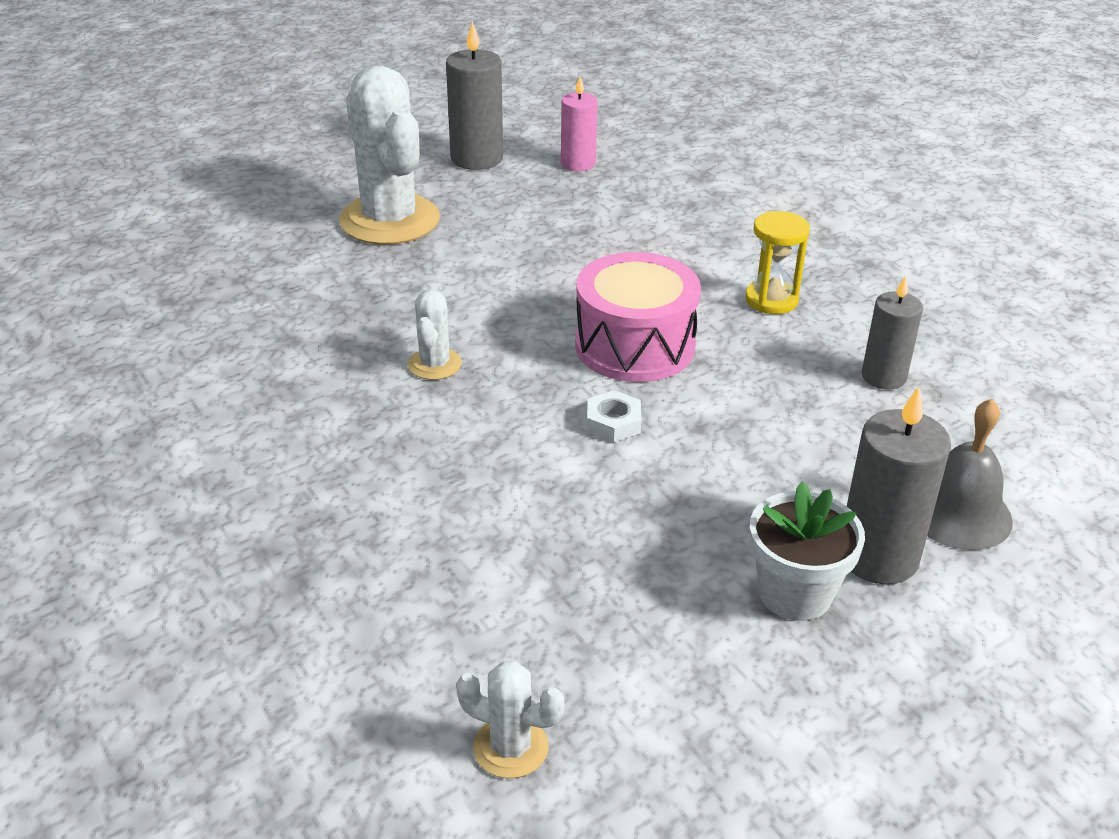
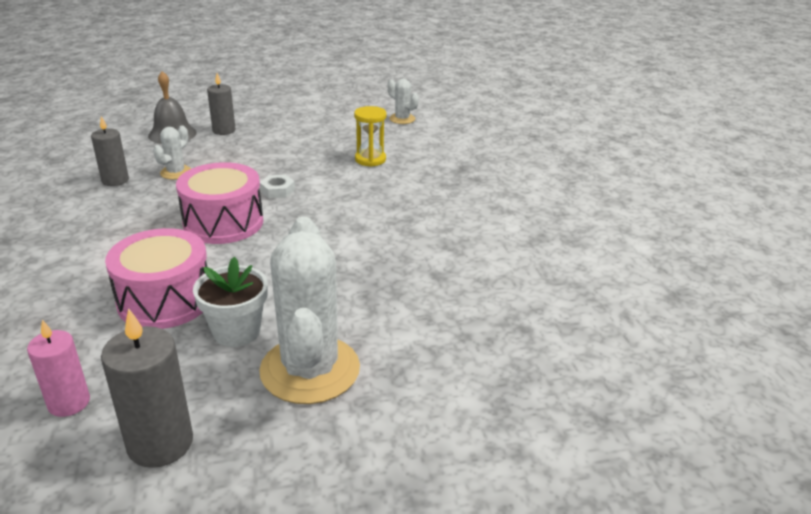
camera: 160 degrees left, 5 degrees down
(434, 364) = (350, 238): white cactus -> white cactus (176, 172)
(594, 244) = (165, 300): none -> pink drum
(771, 300) = (106, 230): yellow hourglass -> yellow hourglass (370, 159)
(795, 593) = (269, 129): white flower pot -> white flower pot (236, 331)
(878, 557) = (224, 130): grey candle -> grey candle, size x0.66

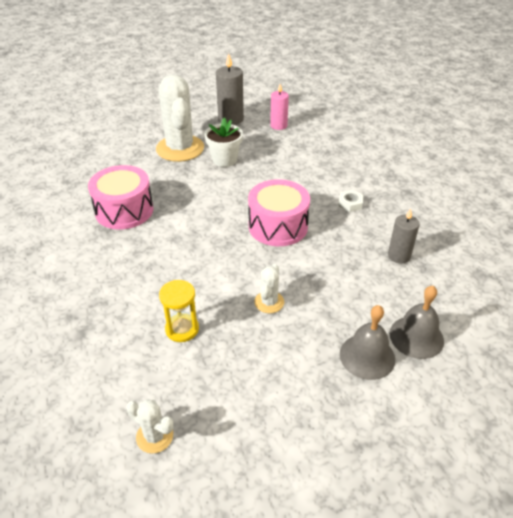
camera: 170 degrees right, 10 degrees up
(165, 300) = (274, 169): pink drum -> pink drum (124, 210)
(176, 172) = (358, 274): white cactus -> white cactus (269, 302)
(224, 130) = (367, 356): grey candle -> grey bell
(277, 190) = (255, 267): white nut -> white nut (350, 203)

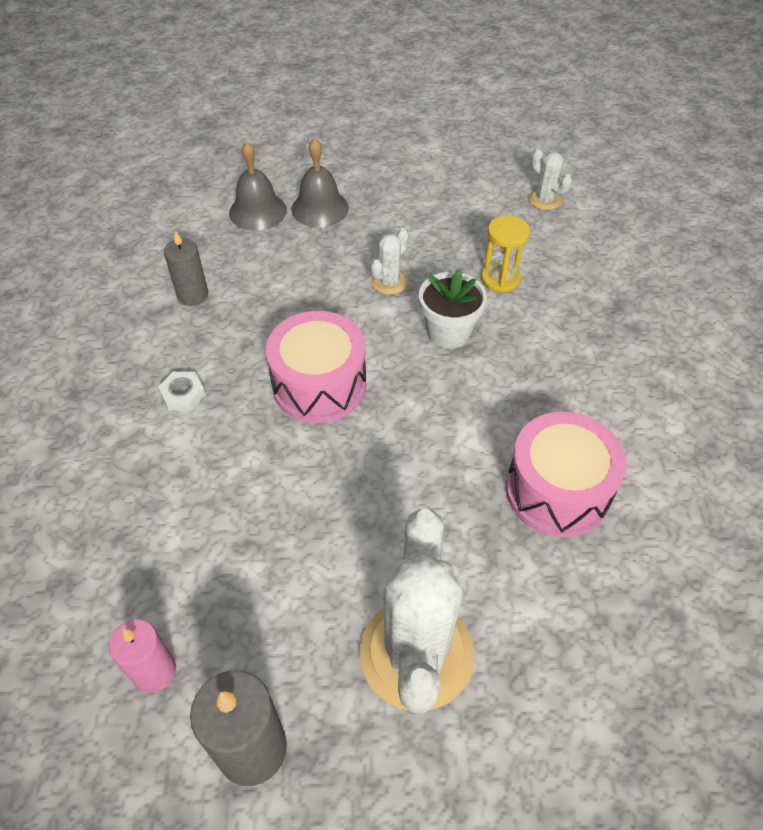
camera: 160 degrees left, 10 degrees up
(224, 159) = (334, 578): white flower pot -> white flower pot (448, 332)

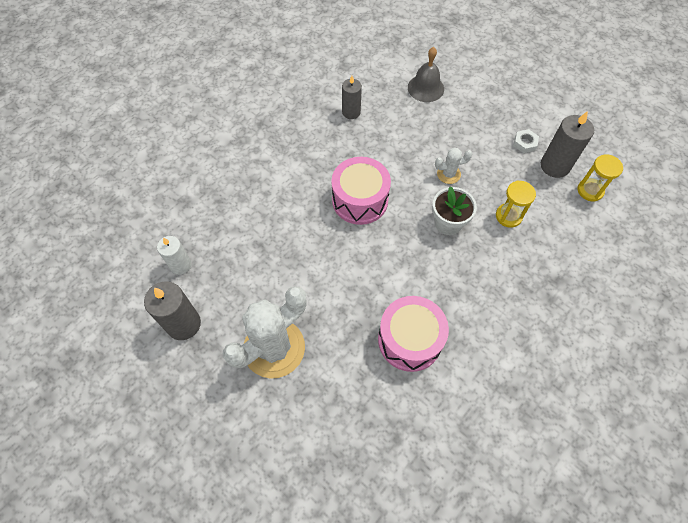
camera: 45 degrees right, 10 degrees up
(154, 671) = (180, 265): pink candle -> white candle
(183, 395) = (300, 159): white nut -> white nut (525, 143)
(320, 208) = (458, 108): grey bell -> none
(486, 199) = (555, 166): none -> grey candle
(545, 200) = (590, 191): white cactus -> yellow hourglass

